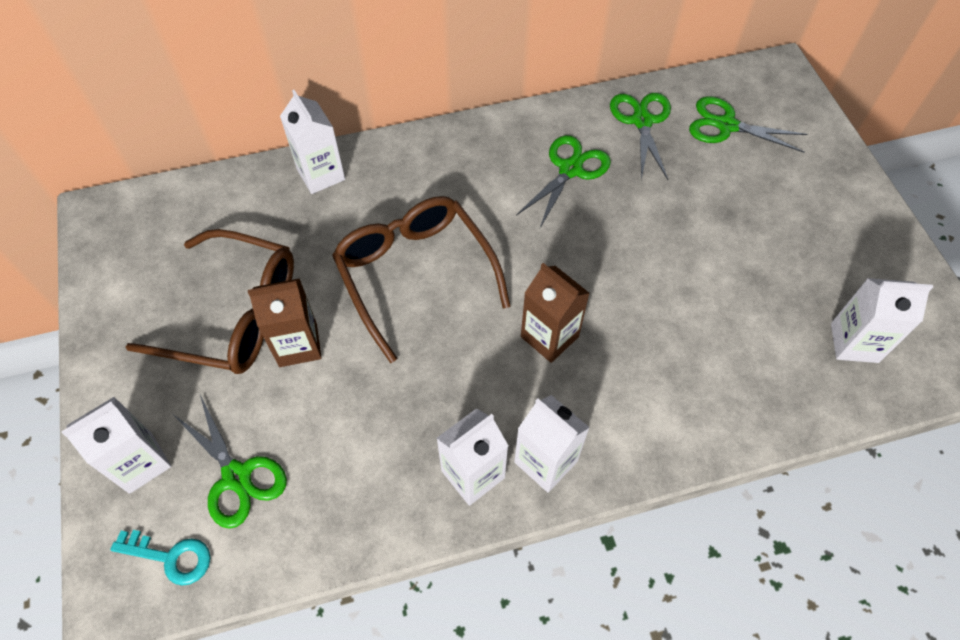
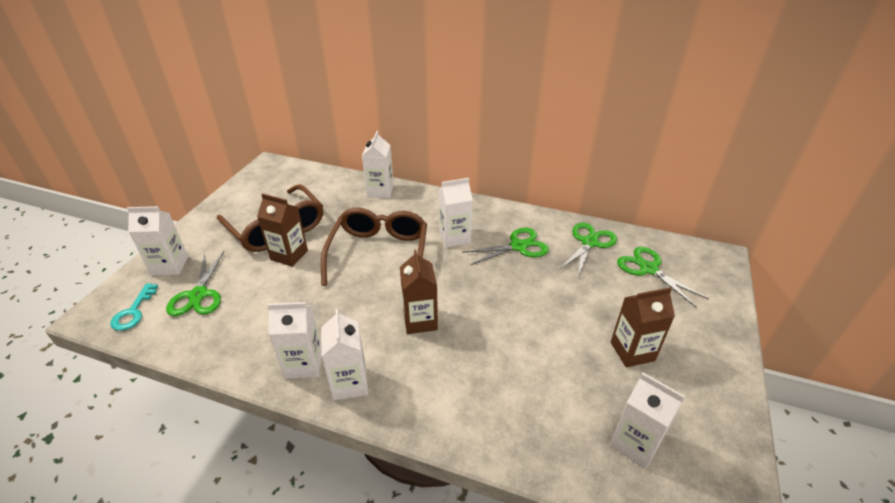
camera: 35 degrees right, 20 degrees down
(171, 557) = (133, 311): turquoise key -> turquoise key turned 45 degrees clockwise
(486, 197) = (454, 237): none -> white carton
(783, 242) = (632, 351): none -> brown carton

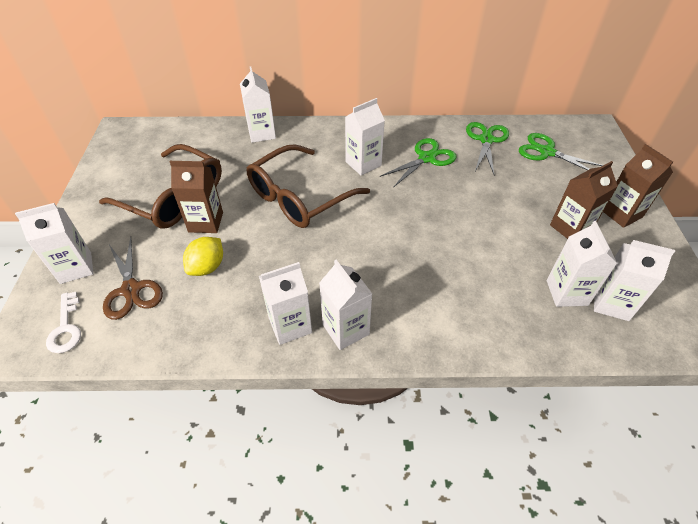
camera: 20 degrees left, 10 degrees up
(133, 311) = (66, 328): turquoise key -> white key
(198, 295) = (131, 289): green scissors -> brown scissors
(267, 293) = (207, 267): none -> yellow lemon
(379, 253) = (299, 197): brown glasses -> brown glasses turned 120 degrees counterclockwise
(420, 320) = (377, 252): brown carton -> brown carton (621, 213)
(590, 416) = (567, 292): none -> white carton

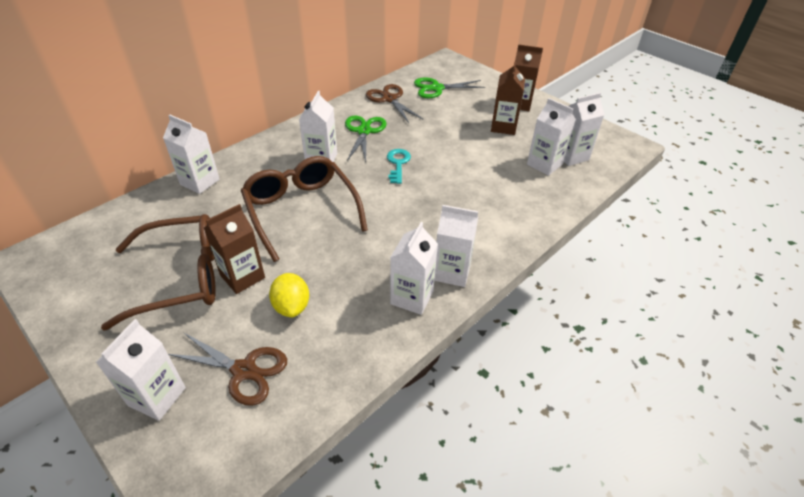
camera: 45 degrees left, 5 degrees down
(66, 328) = (221, 445): white key -> none
(299, 197) = (301, 210): brown glasses -> brown glasses turned 150 degrees clockwise
(420, 204) = (398, 164): none -> turquoise key
(486, 140) = (389, 99): green scissors -> brown scissors

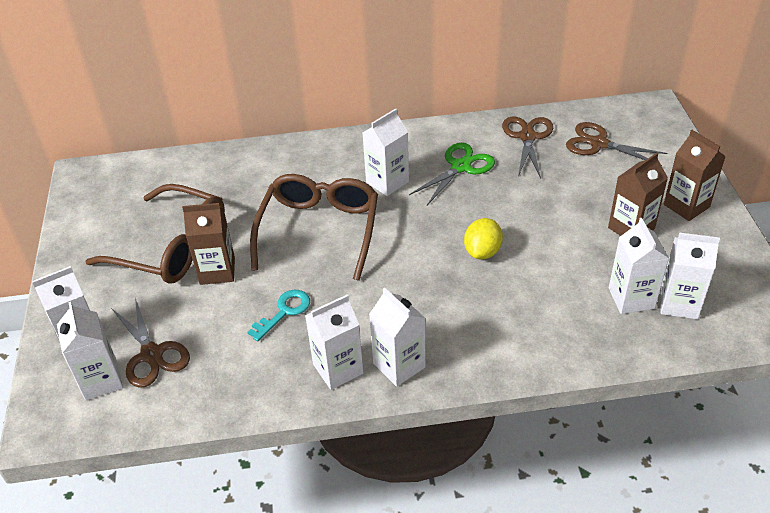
camera: 40 degrees right, 0 degrees up
(200, 182) = (258, 159): white carton -> white carton (101, 380)
(292, 306) = (232, 320): yellow lemon -> yellow lemon (482, 251)
(398, 164) = (460, 221): turquoise key -> turquoise key (284, 312)
(436, 88) = (599, 144): green scissors -> brown scissors

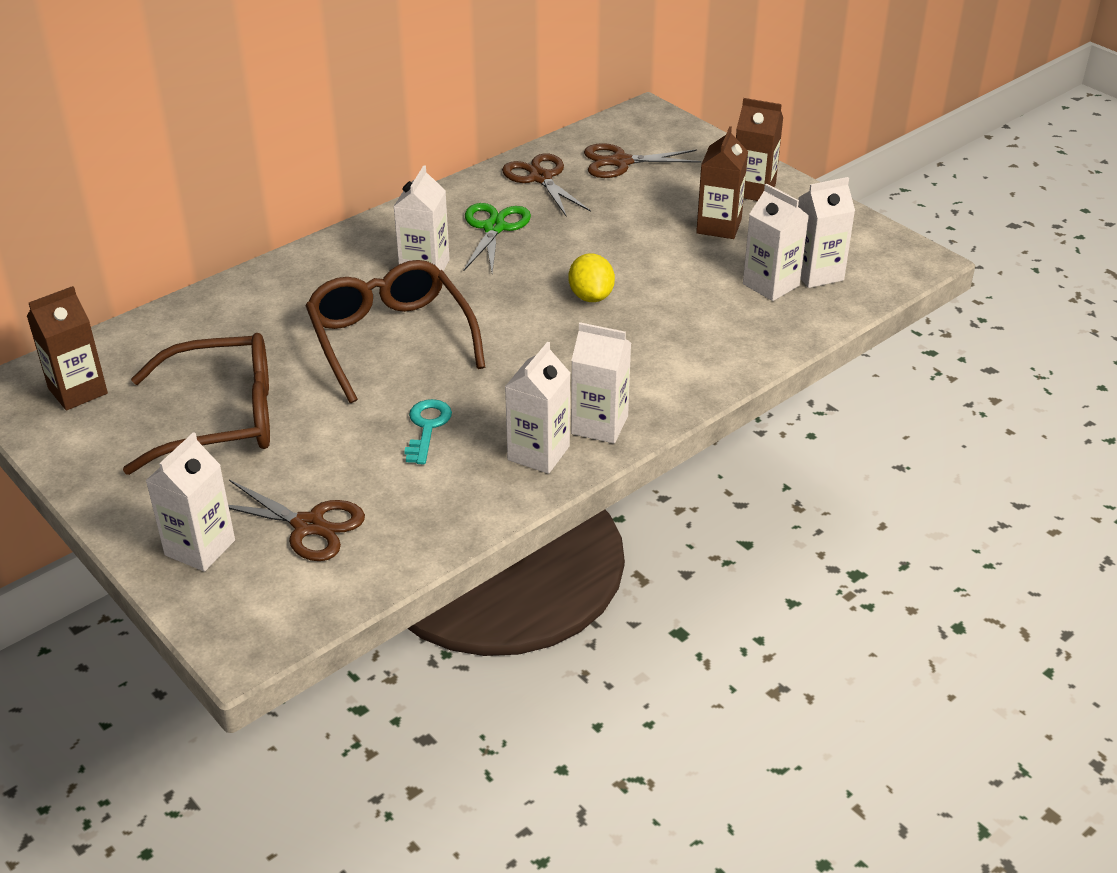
camera: 35 degrees left, 5 degrees down
(101, 380) = (271, 574): white carton -> none
(217, 271) = (306, 420): brown carton -> brown carton (78, 391)

